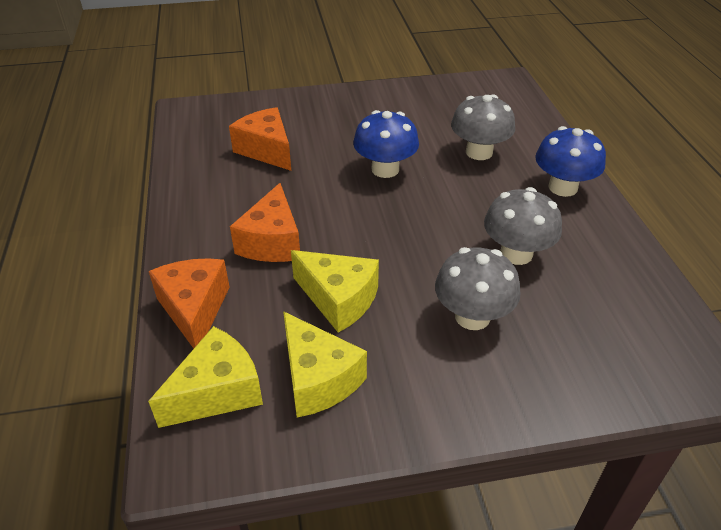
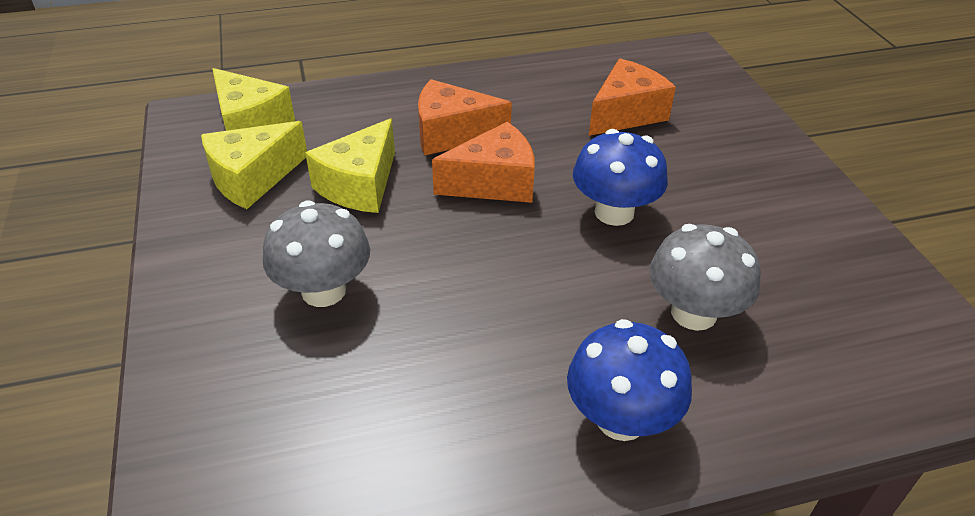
camera: 85 degrees right, 0 degrees up
(194, 309) = (352, 100): orange cheese -> orange cheese (494, 183)
(516, 253) = (442, 341): grey mushroom -> none

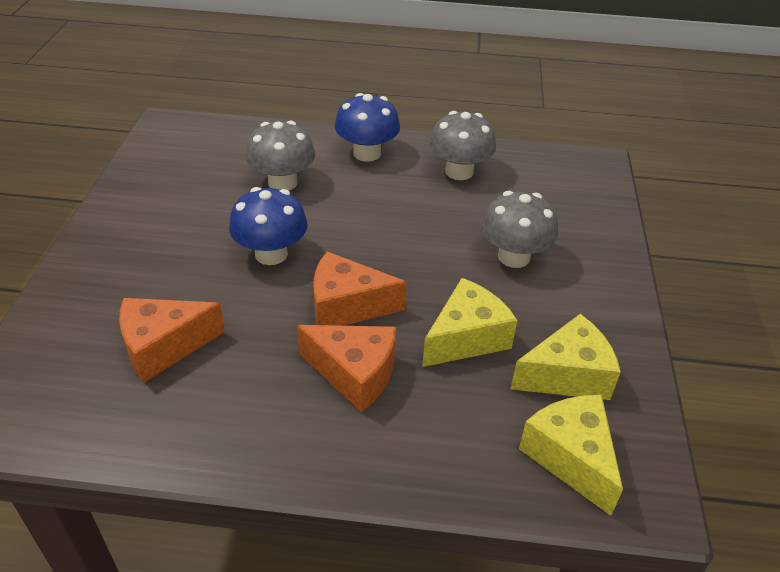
camera: 160 degrees left, 0 degrees up
(446, 429) = (459, 171): none -> grey mushroom

